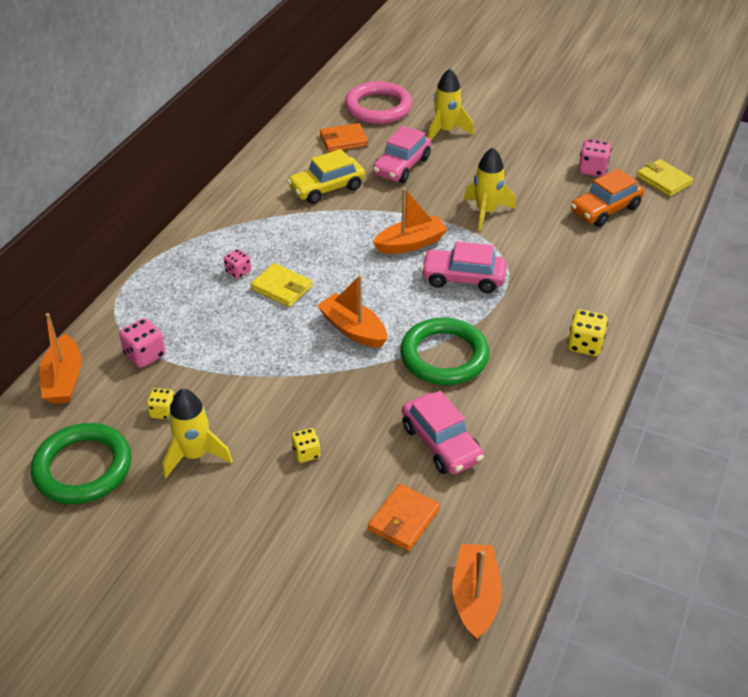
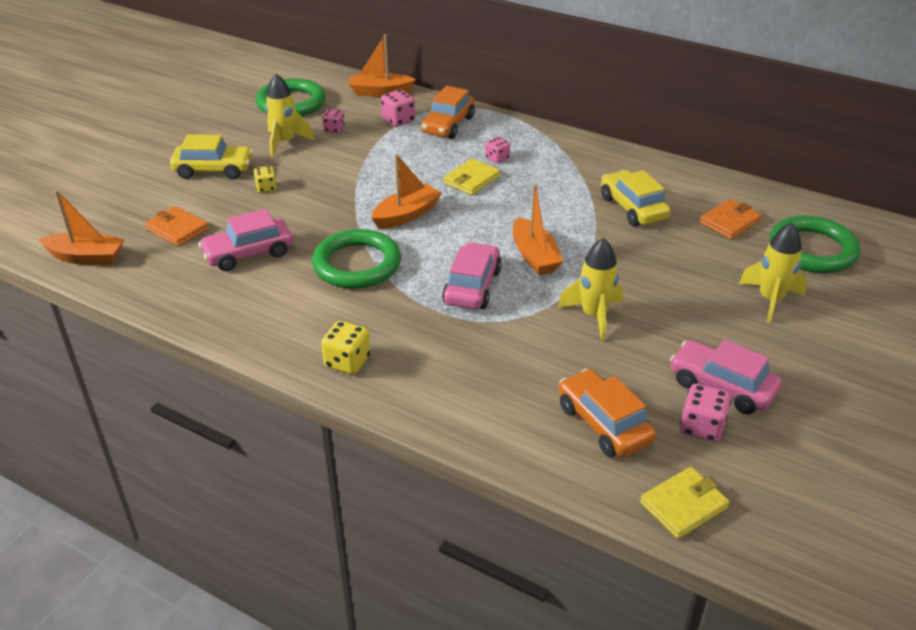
camera: 95 degrees right, 5 degrees down
(161, 312) = (448, 125): none -> orange car
(163, 412) = (334, 129): yellow dice -> pink dice
(265, 515) = (213, 170): none -> yellow car
(343, 140) = (729, 222): orange wallet -> orange wallet turned 60 degrees clockwise
(378, 107) = (812, 250): pink ring -> green ring
(401, 166) = (683, 259): pink car -> pink car (721, 386)

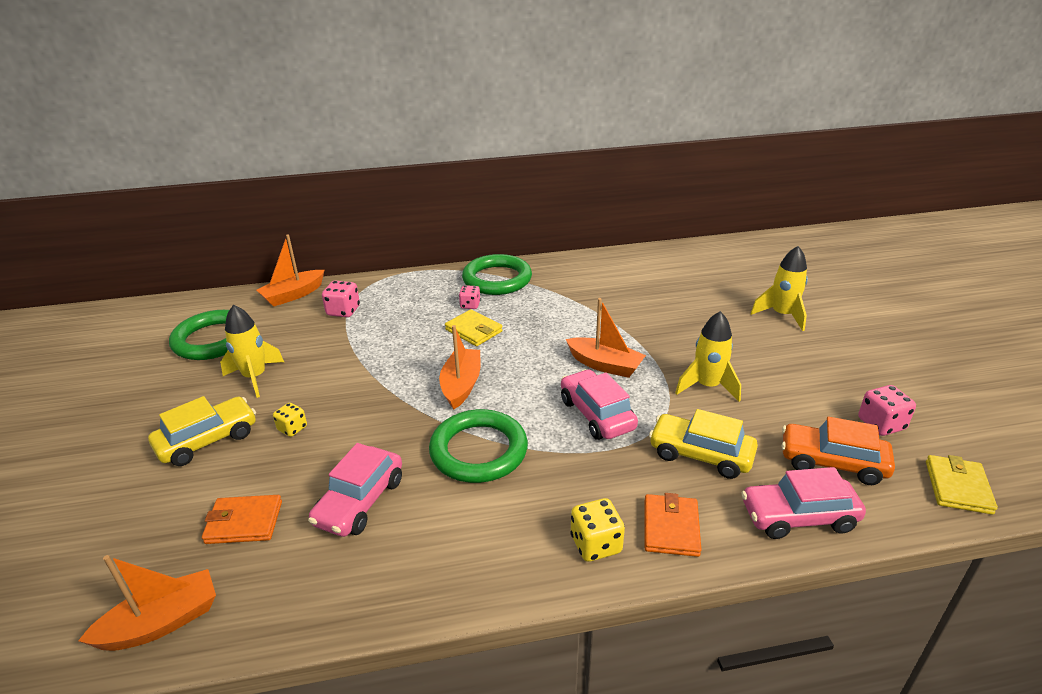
camera: 40 degrees left, 5 degrees down
(334, 129) = (291, 344): pink dice -> none
(448, 125) = (393, 297): orange car -> none
(472, 180) = (474, 330): yellow wallet -> yellow wallet turned 45 degrees counterclockwise
(633, 208) = (616, 296): yellow car -> yellow car (700, 454)
(721, 386) = (847, 388): pink car -> pink car (798, 517)
(729, 222) = (685, 277): orange wallet -> orange wallet (671, 528)
(812, 250) = (753, 272): green ring -> green ring (497, 279)

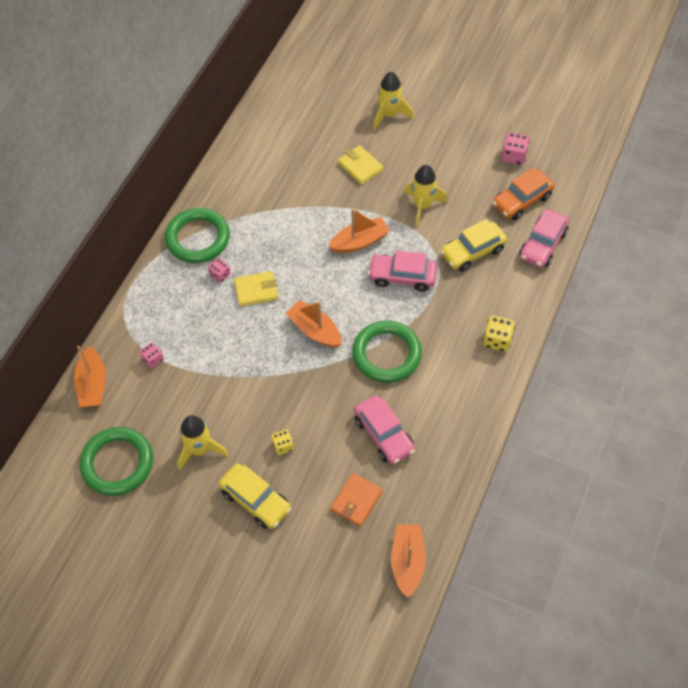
camera: 55 degrees left, 25 degrees up
(208, 440) = (255, 500): yellow car -> yellow car turned 135 degrees clockwise
(343, 311) = (153, 359): pink dice -> pink dice, size x0.66
(671, 528) = (510, 301): orange wallet -> none
(957, 487) = (573, 167): yellow wallet -> yellow wallet (360, 166)

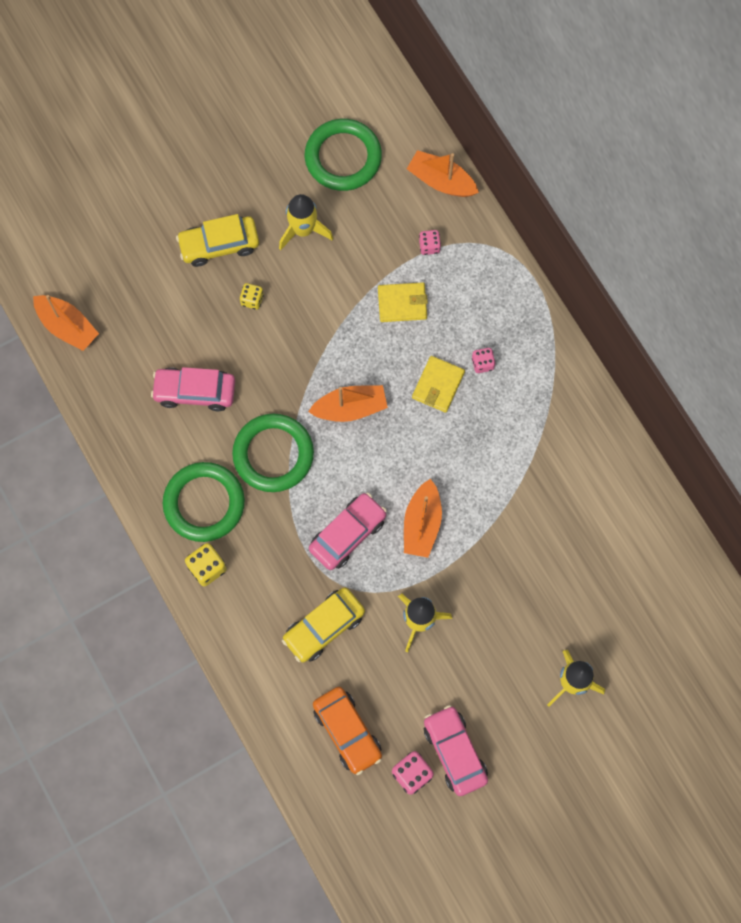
camera: 125 degrees right, 15 degrees up
(198, 238) = (545, 371): green ring -> green ring (204, 503)
(356, 501) = (152, 324): orange wallet -> none
(360, 166) = (520, 596): yellow wallet -> yellow wallet (402, 303)
(472, 252) = (324, 627): yellow car -> yellow car turned 135 degrees counterclockwise
(521, 201) = (347, 731): orange car -> orange car turned 150 degrees clockwise
(542, 244) = (277, 706): pink car -> pink car (454, 752)

